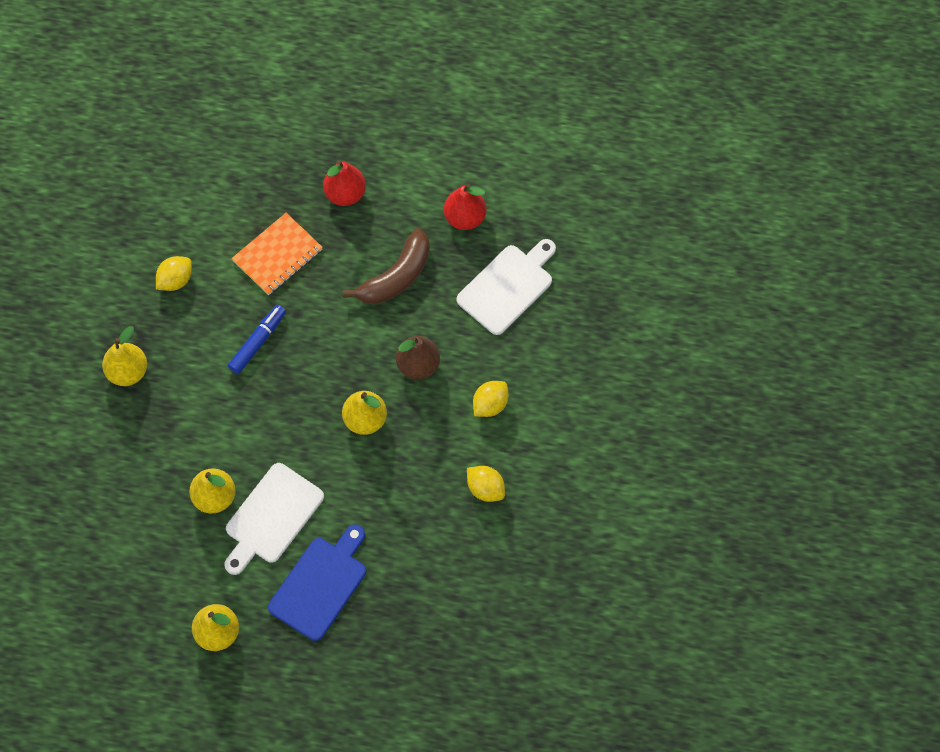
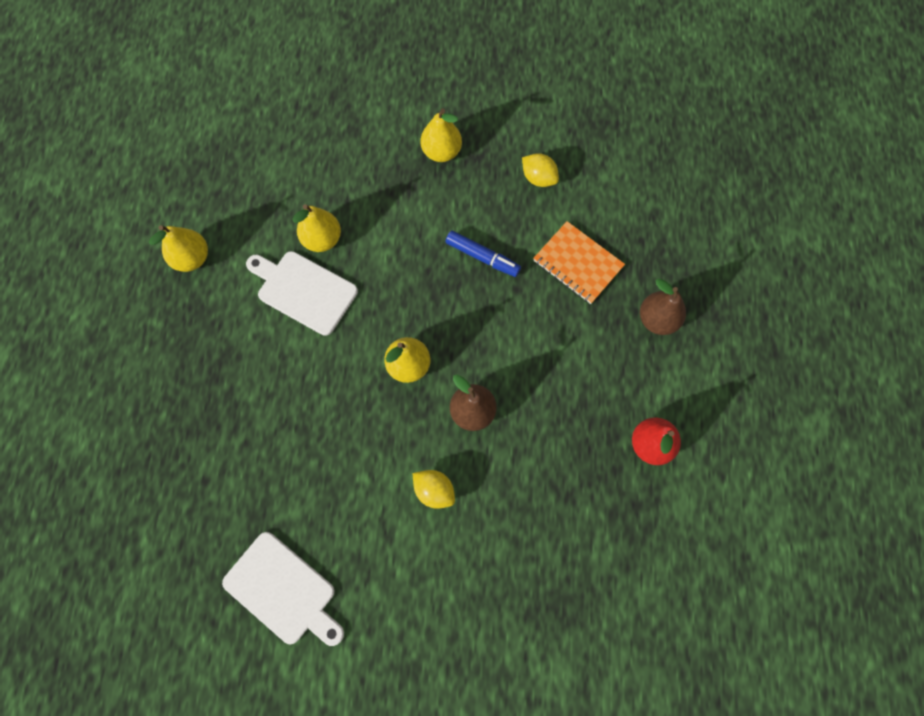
camera: 85 degrees right, 5 degrees up
(320, 584) = (236, 342): blue cutting board -> none
(345, 194) = (657, 319): red pear -> brown pear
(396, 276) = (570, 380): brown banana -> none
(485, 488) = (339, 494): yellow lemon -> none
(508, 287) = (574, 499): white cutting board -> white cutting board (283, 591)

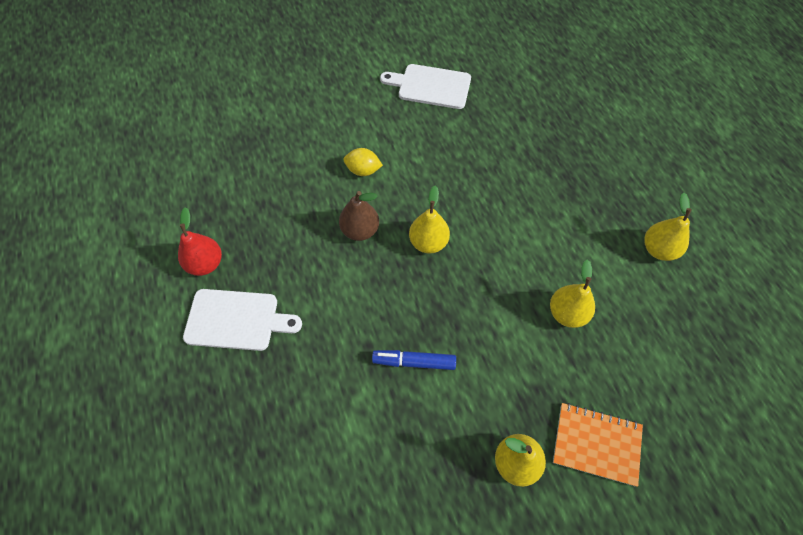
camera: 155 degrees right, 10 degrees down
(304, 290) = (550, 263): white cutting board -> white cutting board (236, 320)
(538, 178) = (397, 479): yellow lemon -> none
(577, 264) = (319, 396): orange notebook -> orange notebook (596, 444)
(657, 319) = (224, 373): brown pear -> none

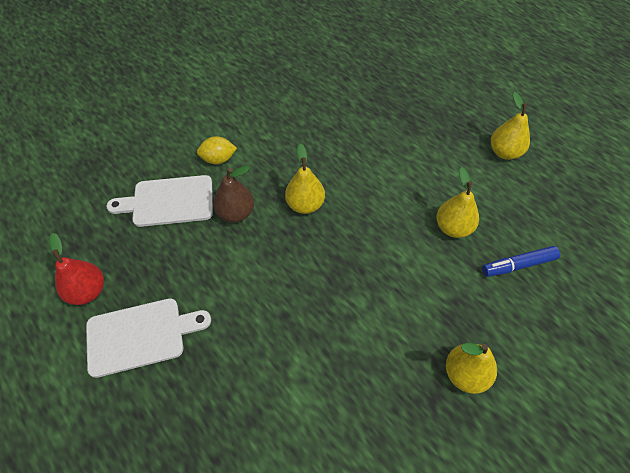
camera: 20 degrees left, 5 degrees down
(414, 362) = (334, 316): blue marker -> blue marker (518, 265)
(431, 86) = (254, 72): white cutting board -> white cutting board (169, 201)
(596, 444) = (526, 331): orange notebook -> none

